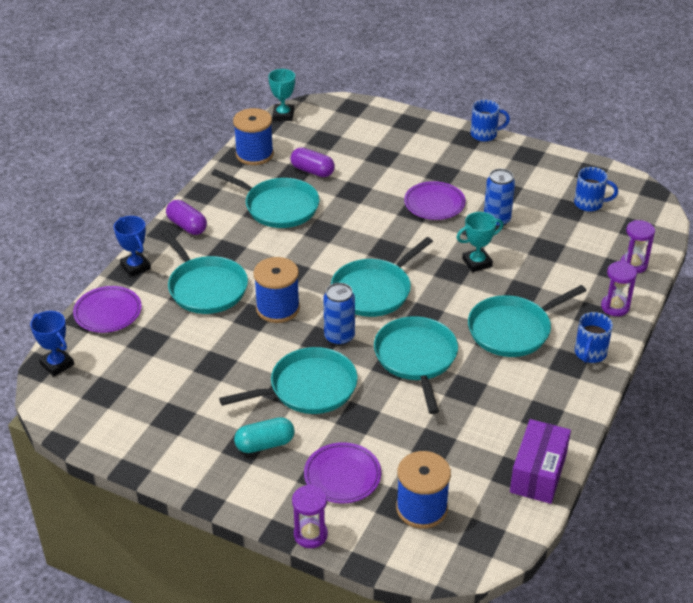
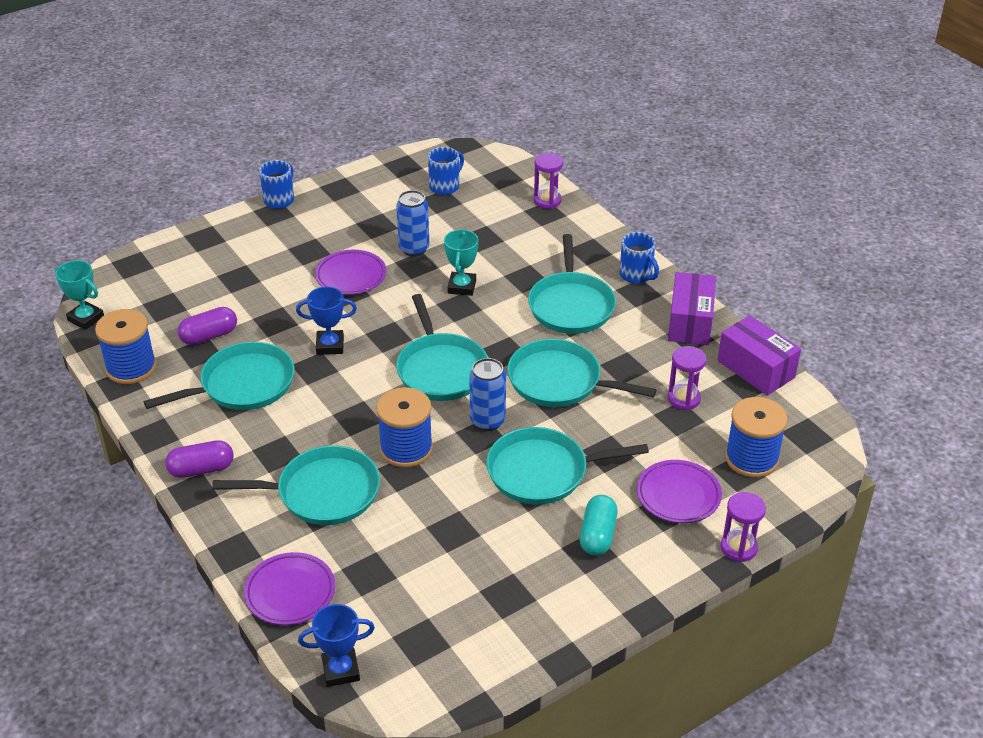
camera: 60 degrees left, 0 degrees up
(135, 267) = (231, 539): blue trophy -> blue trophy (330, 345)
(308, 388) = (542, 472): turquoise pan -> turquoise pan turned 105 degrees counterclockwise
(560, 409) = (690, 322): none -> purple box
(615, 307) = (591, 235): purple hourglass -> purple hourglass (683, 399)

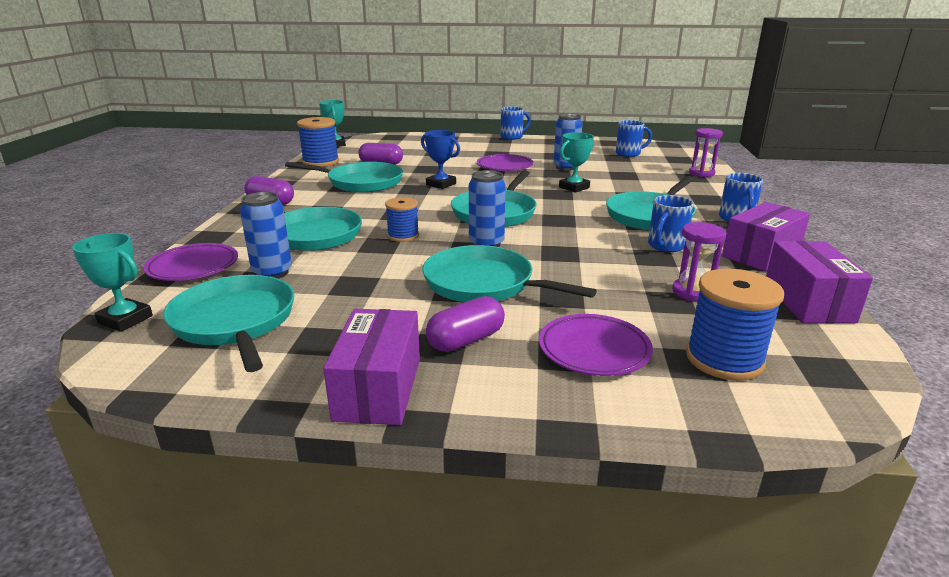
camera: 40 degrees right, 15 degrees down
(341, 670) = (125, 319): blue trophy -> turquoise trophy
(368, 557) = (272, 273): none -> blue can
(406, 448) = (403, 236): blue spool -> blue spool, size x0.63
(559, 381) = (580, 245): turquoise pan -> turquoise pan (235, 322)
(596, 606) = (378, 388): none -> purple box
(597, 535) = (466, 340): turquoise capsule -> purple capsule
(619, 347) = (665, 246): none -> blue mug
(738, 548) = (610, 424): purple hourglass -> none

